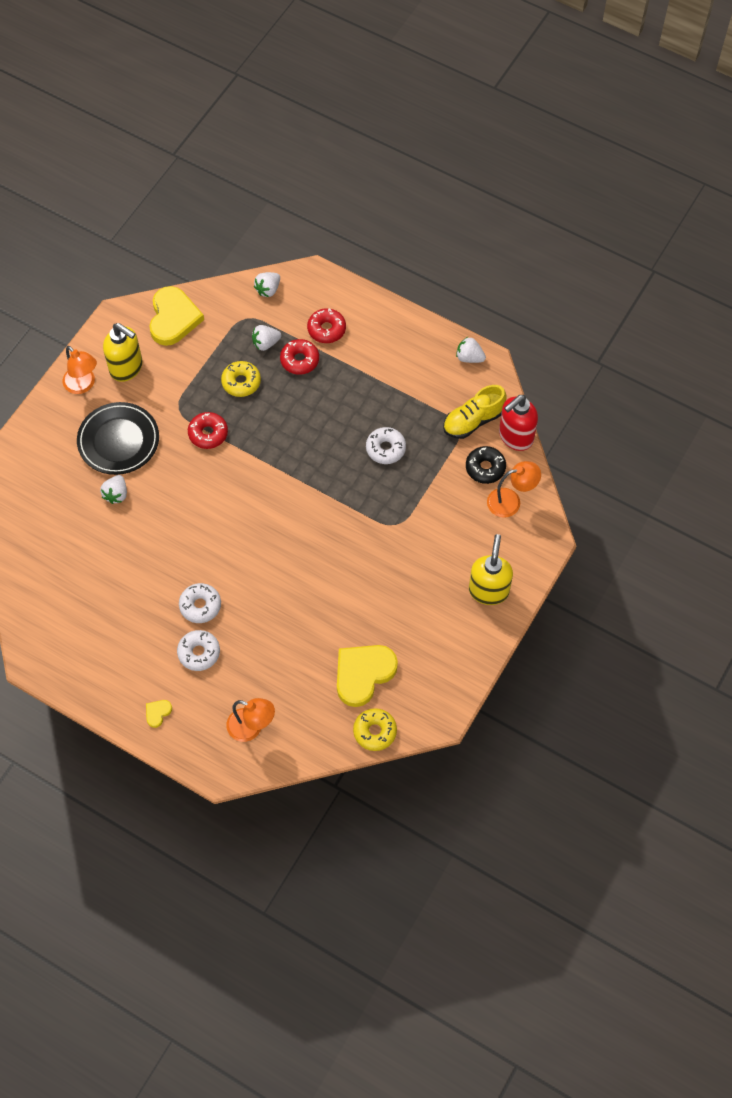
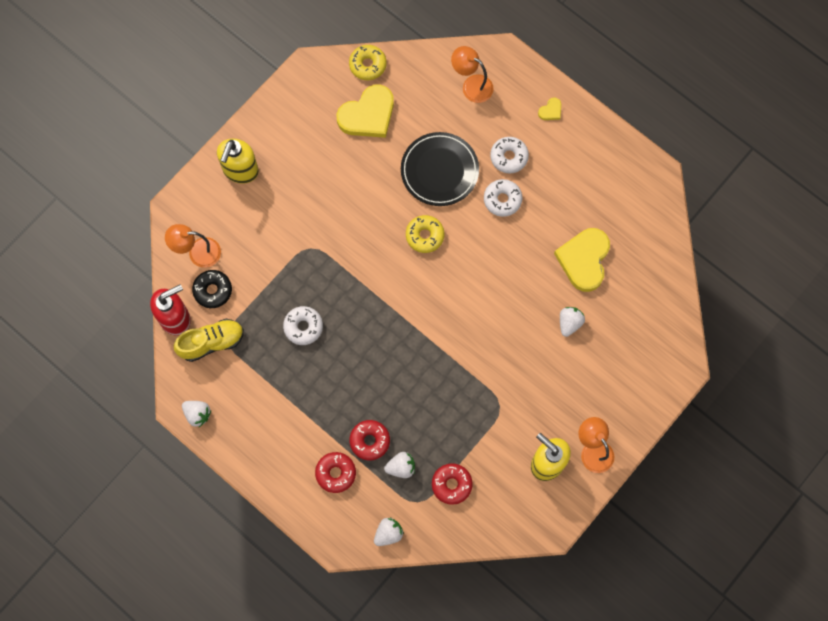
camera: 170 degrees left, 10 degrees up
(118, 441) = (562, 380): black plate -> black plate (439, 171)
(173, 318) = (493, 515): yellow heart -> yellow heart (584, 260)
(208, 433) = (473, 373): red donut -> red donut (451, 484)
(241, 382) = (433, 425): yellow donut -> yellow donut (425, 236)

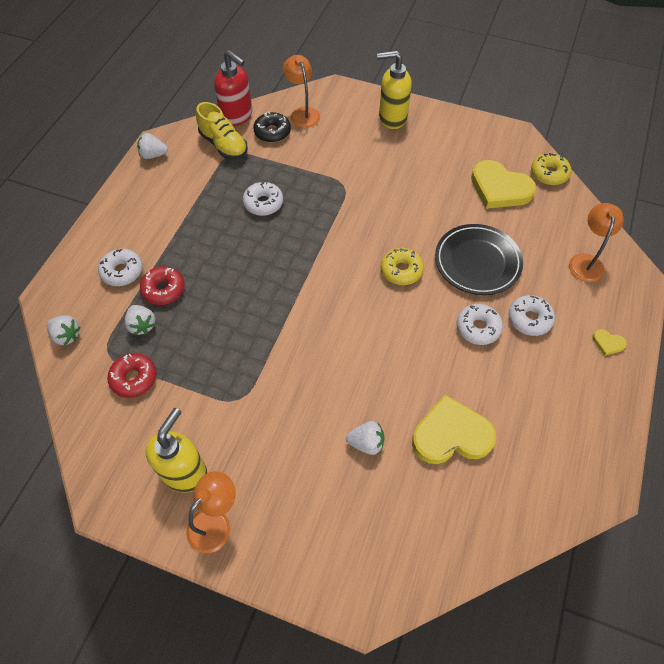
camera: 70 degrees right, 15 degrees down
(197, 414) = (153, 155): white strawberry -> white strawberry turned 75 degrees clockwise
(335, 473) = (122, 271): red donut -> white donut

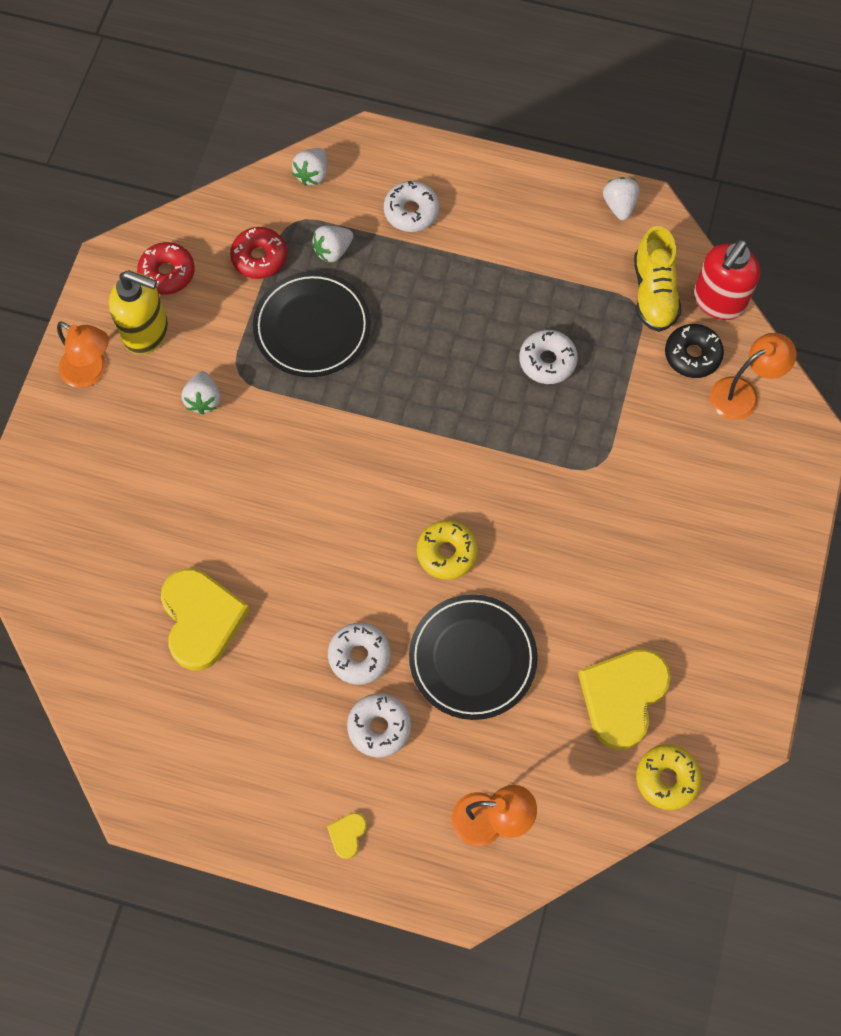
camera: 85 degrees right, 10 degrees up
(163, 289) = (388, 264): red donut -> red donut (167, 273)
(207, 343) = (312, 327): none -> black plate
(224, 145) = (654, 292): yellow shoe -> yellow shoe turned 45 degrees counterclockwise
(366, 443) = (187, 521): white strawberry -> white strawberry (203, 399)
(392, 118) = (755, 529): yellow soap dispenser -> none

